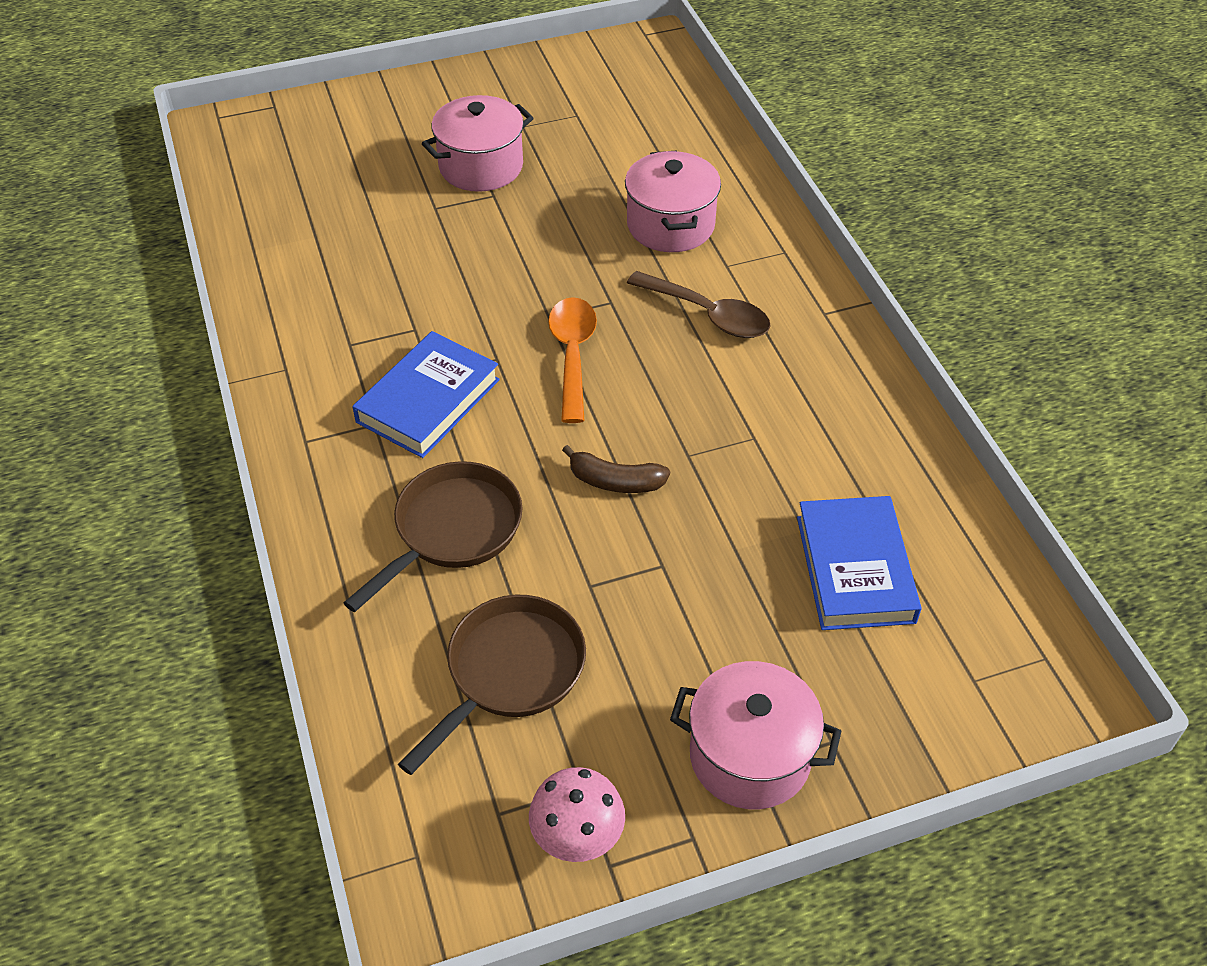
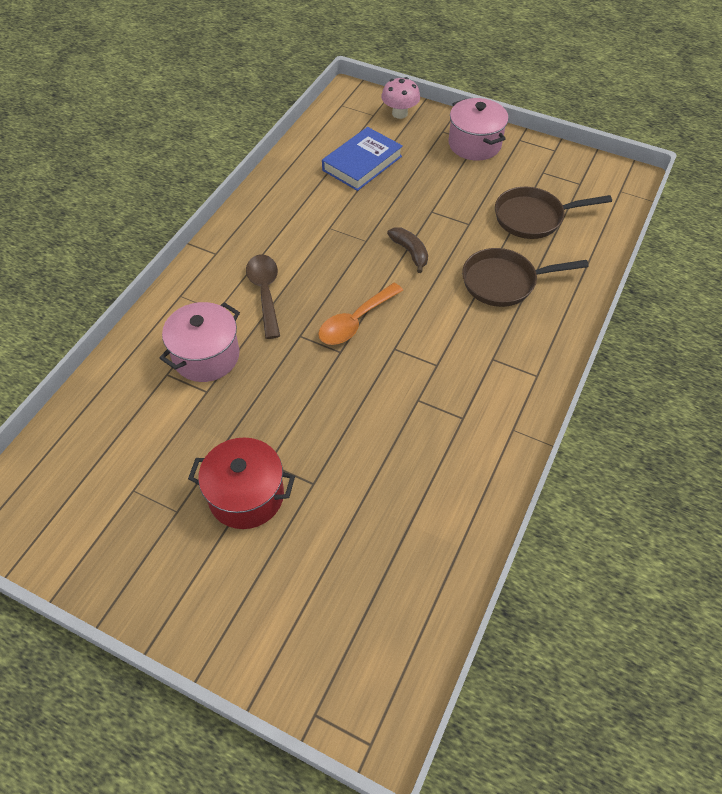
camera: 135 degrees left, 5 degrees up
(428, 400) = (453, 351): blue book -> none
(481, 166) = (246, 496): pink pot -> red pot
(577, 836) = (558, 162): pink mushroom -> pink mushroom (399, 113)

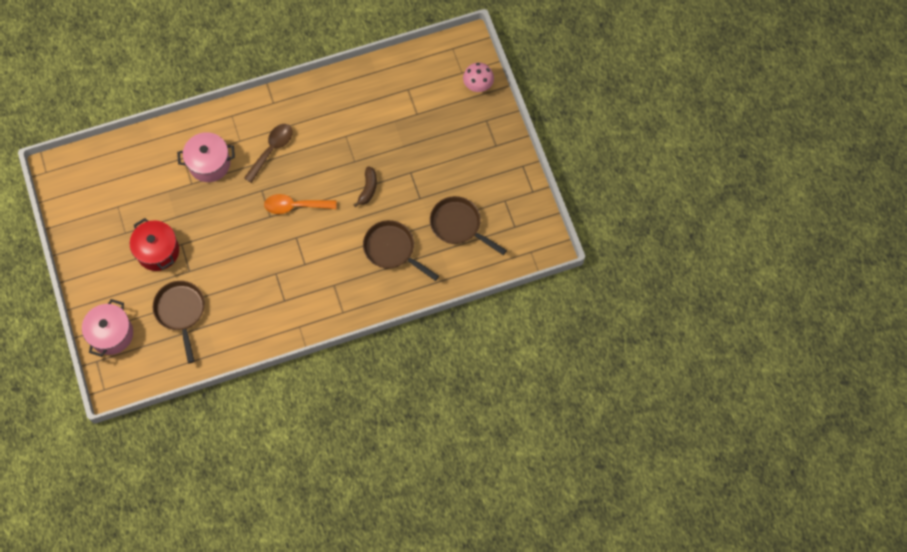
camera: 45 degrees right, 15 degrees up
(358, 539) = (181, 312): none -> brown pan
(362, 163) = (413, 105): blue book -> none
(474, 144) = (492, 146): pink pot -> pink pot (111, 334)

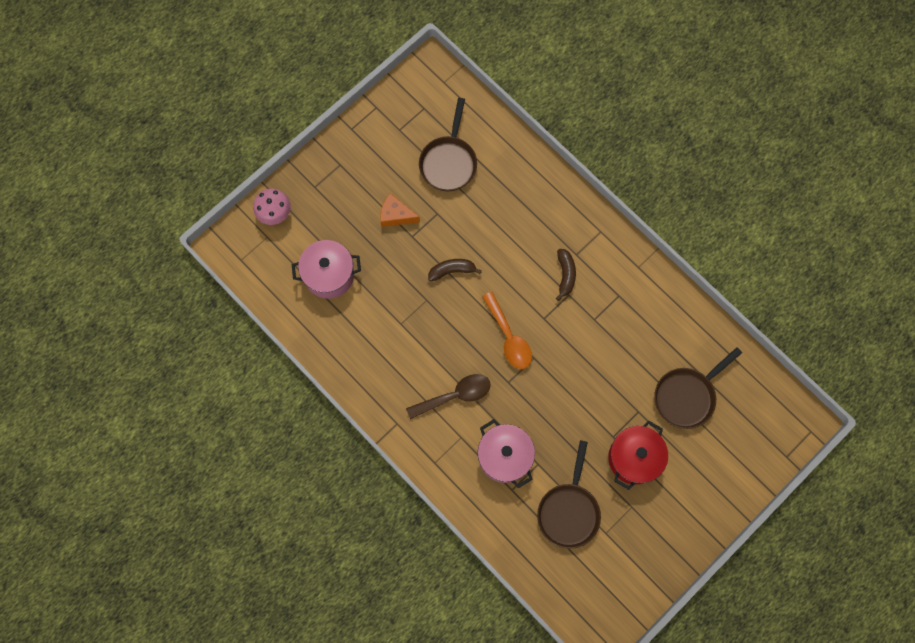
camera: 115 degrees left, 5 degrees up
(111, 334) = (750, 457): pink pot -> pink pot (329, 275)
(272, 150) = (455, 395): brown spoon -> brown spoon turned 150 degrees clockwise
(321, 269) = (565, 275): none -> brown banana
(392, 249) = (508, 215): brown pan -> brown pan (569, 511)
(433, 168) = (396, 215): none -> orange cheese

